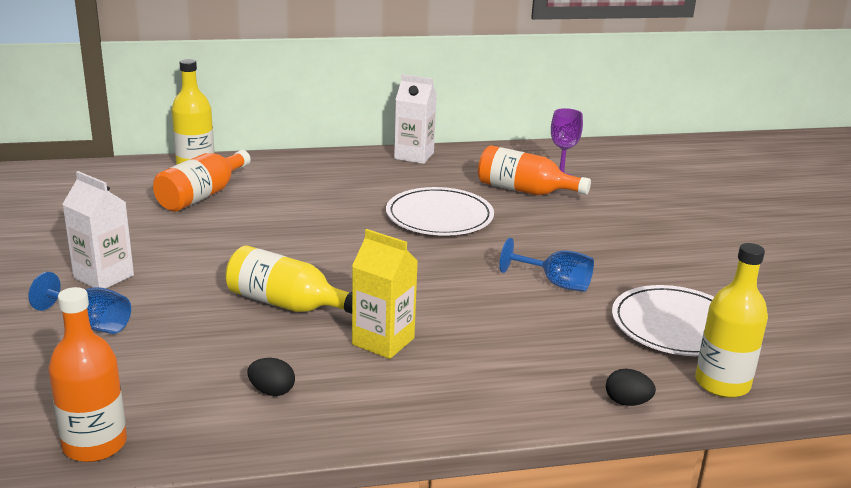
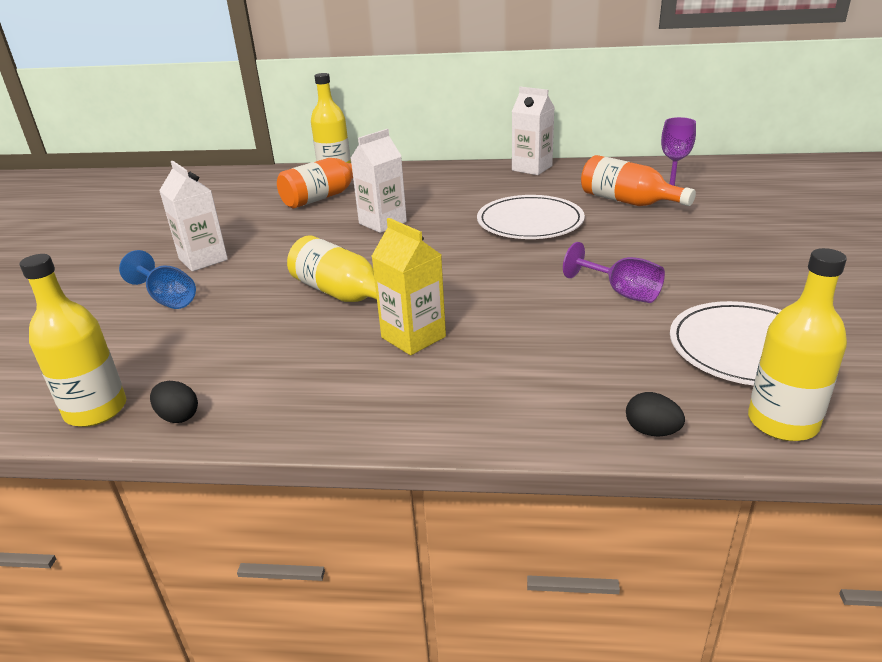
camera: 20 degrees right, 5 degrees up
(95, 444) = (96, 410): orange bottle -> yellow bottle
(272, 391) = (280, 376): black egg -> black egg (178, 416)
(286, 224) = (382, 223): none -> white carton
(555, 283) = (622, 293): blue goblet -> purple goblet

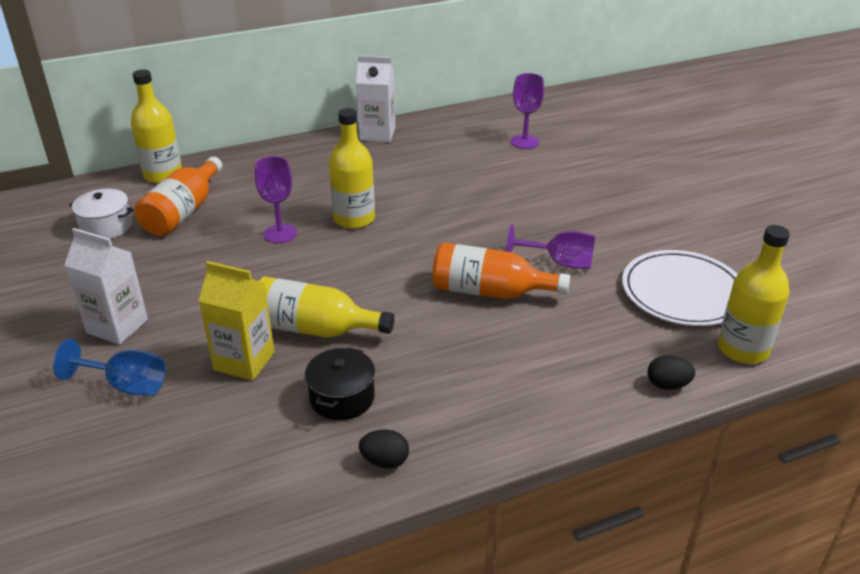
camera: 30 degrees left, 5 degrees up
(96, 410) = (181, 529): yellow bottle -> yellow bottle (354, 219)
(178, 416) = (275, 506): black egg -> black egg (385, 461)
(263, 196) = (106, 226): none -> white pot
(313, 350) = (342, 398): none -> black pot
(382, 223) = (280, 233): white carton -> purple goblet
(413, 337) = (422, 356): yellow carton -> yellow carton (244, 361)
(530, 222) = (426, 202): white plate -> none
(628, 201) = (496, 160): orange bottle -> orange bottle (490, 291)

